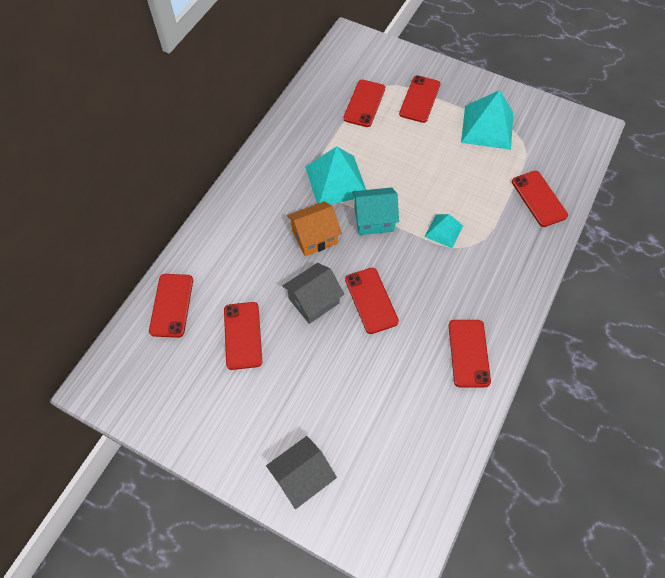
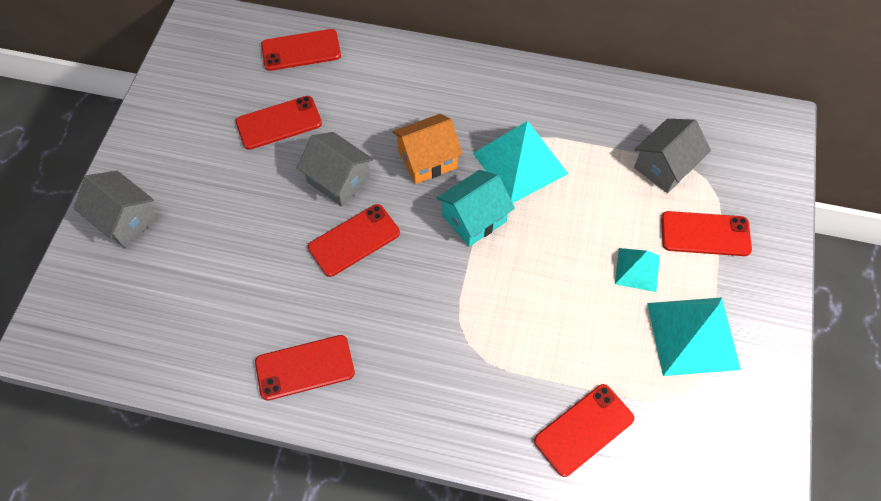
camera: 75 degrees right, 0 degrees up
(314, 237) = (427, 160): orange house -> orange house turned 75 degrees counterclockwise
(364, 103) = (664, 166): red phone -> grey house
(373, 219) = (474, 218): turquoise house -> turquoise house turned 75 degrees clockwise
(444, 231) = (483, 306): turquoise pyramid -> turquoise pyramid (637, 269)

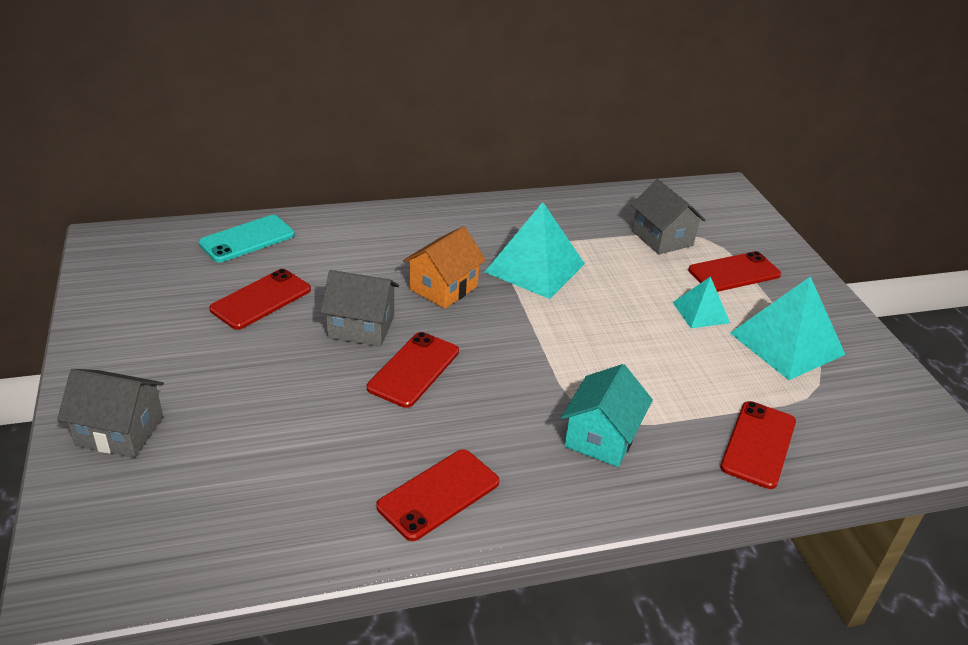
camera: 30 degrees left, 25 degrees down
(301, 50) = (247, 239): red phone -> turquoise phone
(474, 218) = (524, 318): turquoise house -> turquoise house (601, 437)
(664, 166) = (662, 238): grey house -> grey house turned 45 degrees counterclockwise

